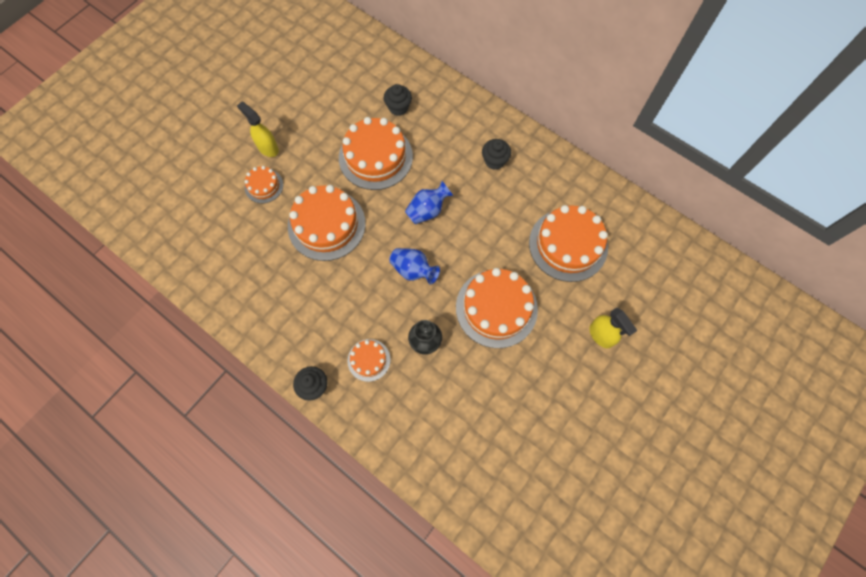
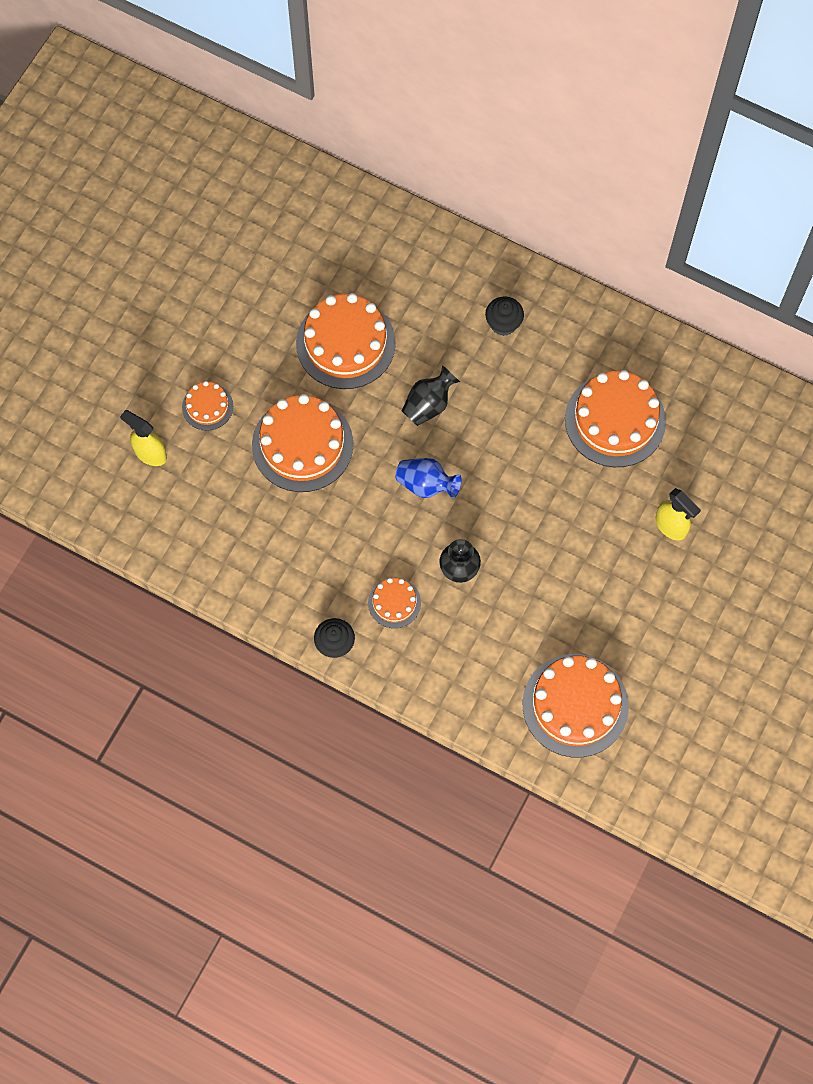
camera: 10 degrees left, 0 degrees up
(268, 148) = (199, 354): yellow spray bottle -> yellow spray bottle (150, 453)
(398, 108) = (361, 269): black cupcake -> none
(427, 210) = (429, 405): blue vase -> black vase
(496, 308) = (538, 514): orange cake -> orange cake (575, 705)

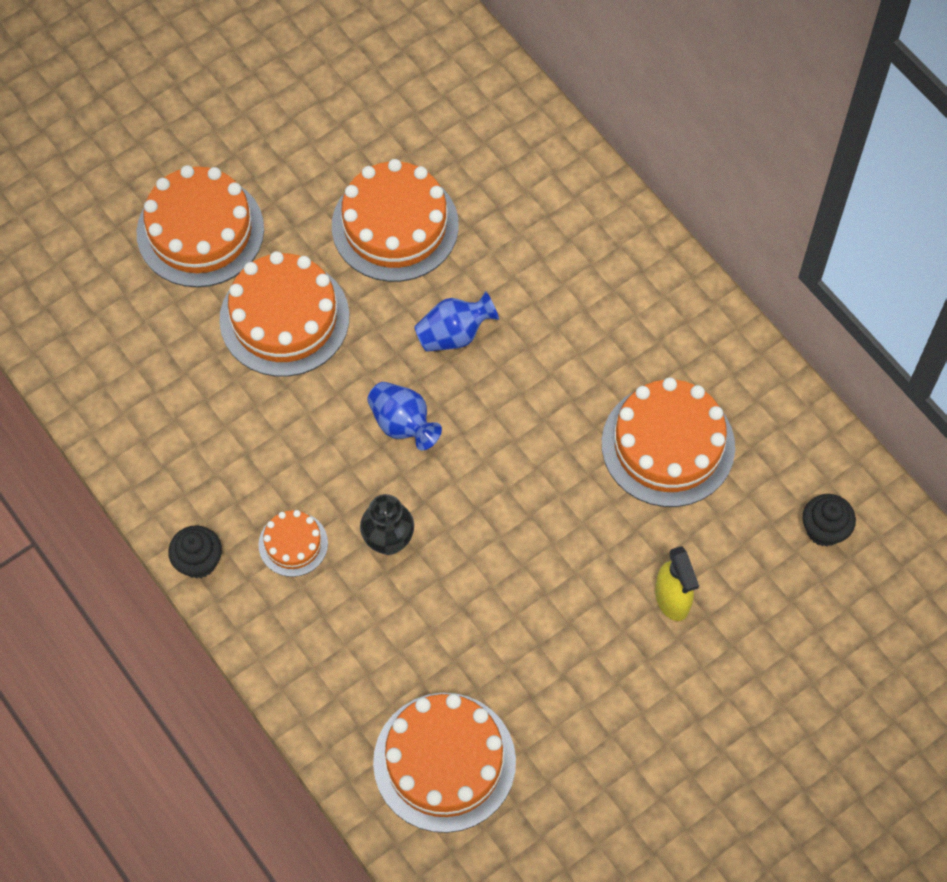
camera: 25 degrees right, 5 degrees down
(150, 453) = (108, 255): yellow spray bottle -> none
(207, 406) = (200, 231): orange cake -> orange cake, size x1.96
(429, 405) = (454, 334): black vase -> blue vase
(503, 324) = (591, 279): black cupcake -> black cupcake (824, 530)

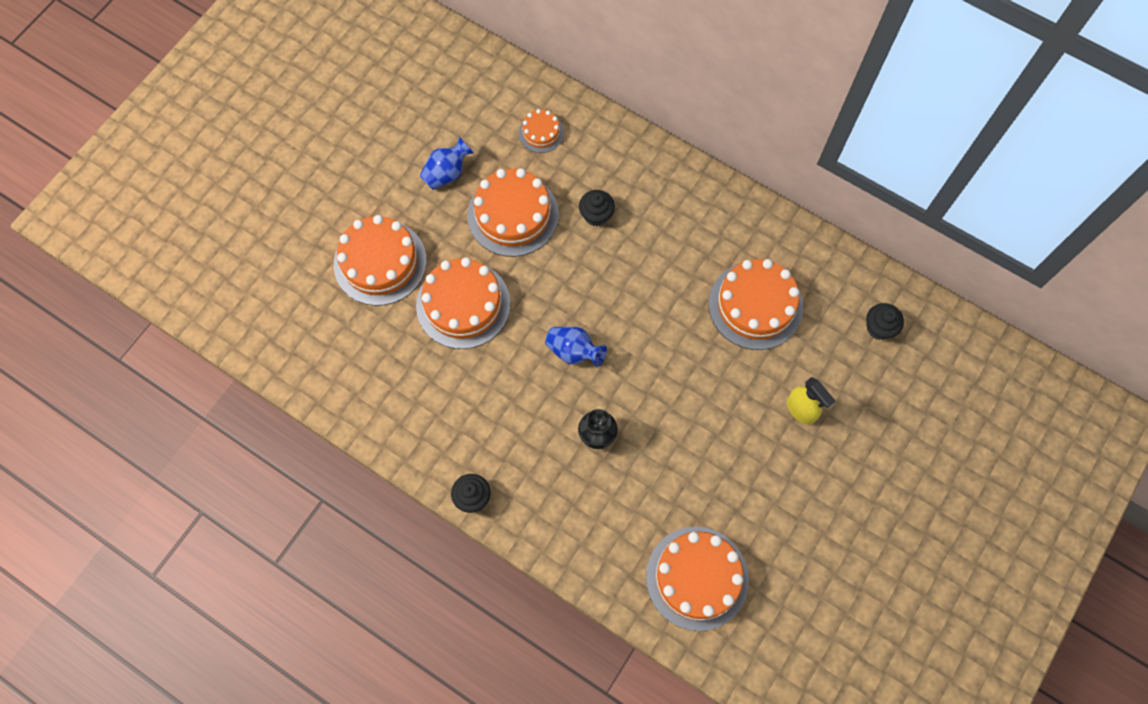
camera: 20 degrees left, 5 degrees up
(293, 544) = (533, 461): orange cake -> orange cake (541, 133)
(454, 334) = (583, 277): blue vase -> blue vase (447, 173)
(504, 261) = (596, 215): none -> black cupcake

